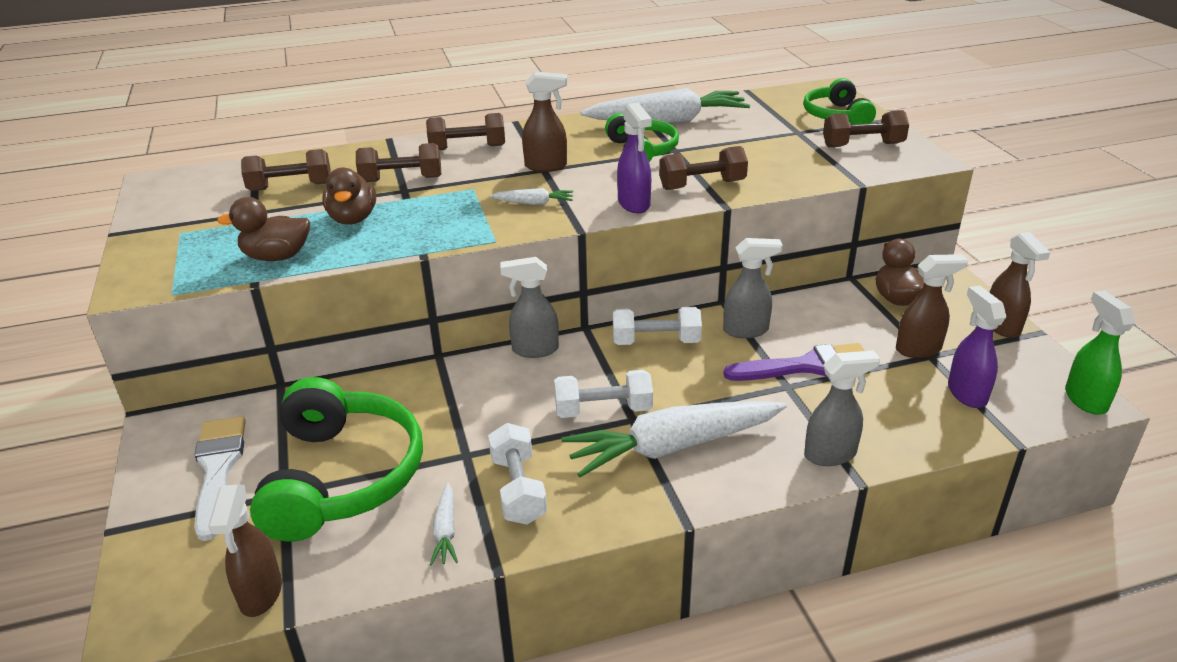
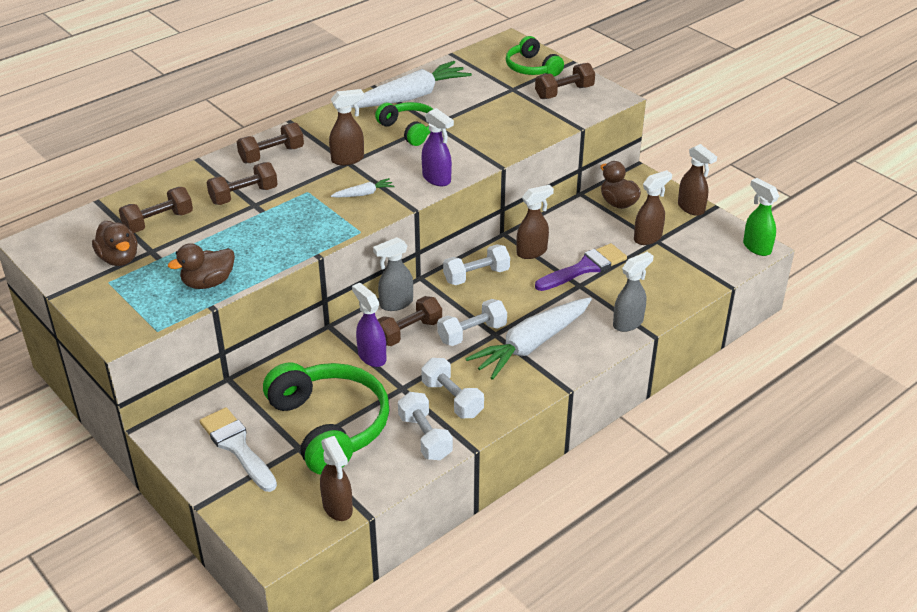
camera: 25 degrees left, 5 degrees up
(353, 219) = (237, 238): brown duck -> brown duck (119, 259)
(445, 531) = (425, 437): white carrot -> white dumbbell
(702, 185) = (473, 152): brown dumbbell -> brown dumbbell (408, 332)
(746, 330) = (532, 252): grey spray bottle -> brown spray bottle
(966, 393) = (688, 261): purple spray bottle -> purple spray bottle (371, 357)

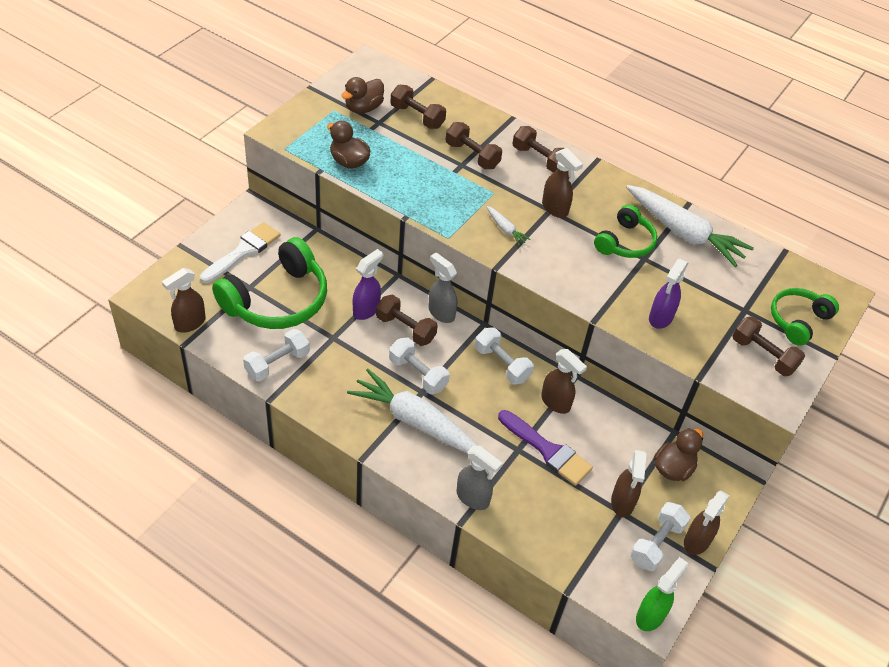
camera: 70 degrees right, 10 degrees up
(437, 179) = (551, 276): purple spray bottle -> purple spray bottle (660, 318)
(452, 399) = (327, 374): white dumbbell -> white dumbbell (656, 543)
(648, 238) = (622, 503): brown spray bottle -> brown spray bottle turned 60 degrees clockwise

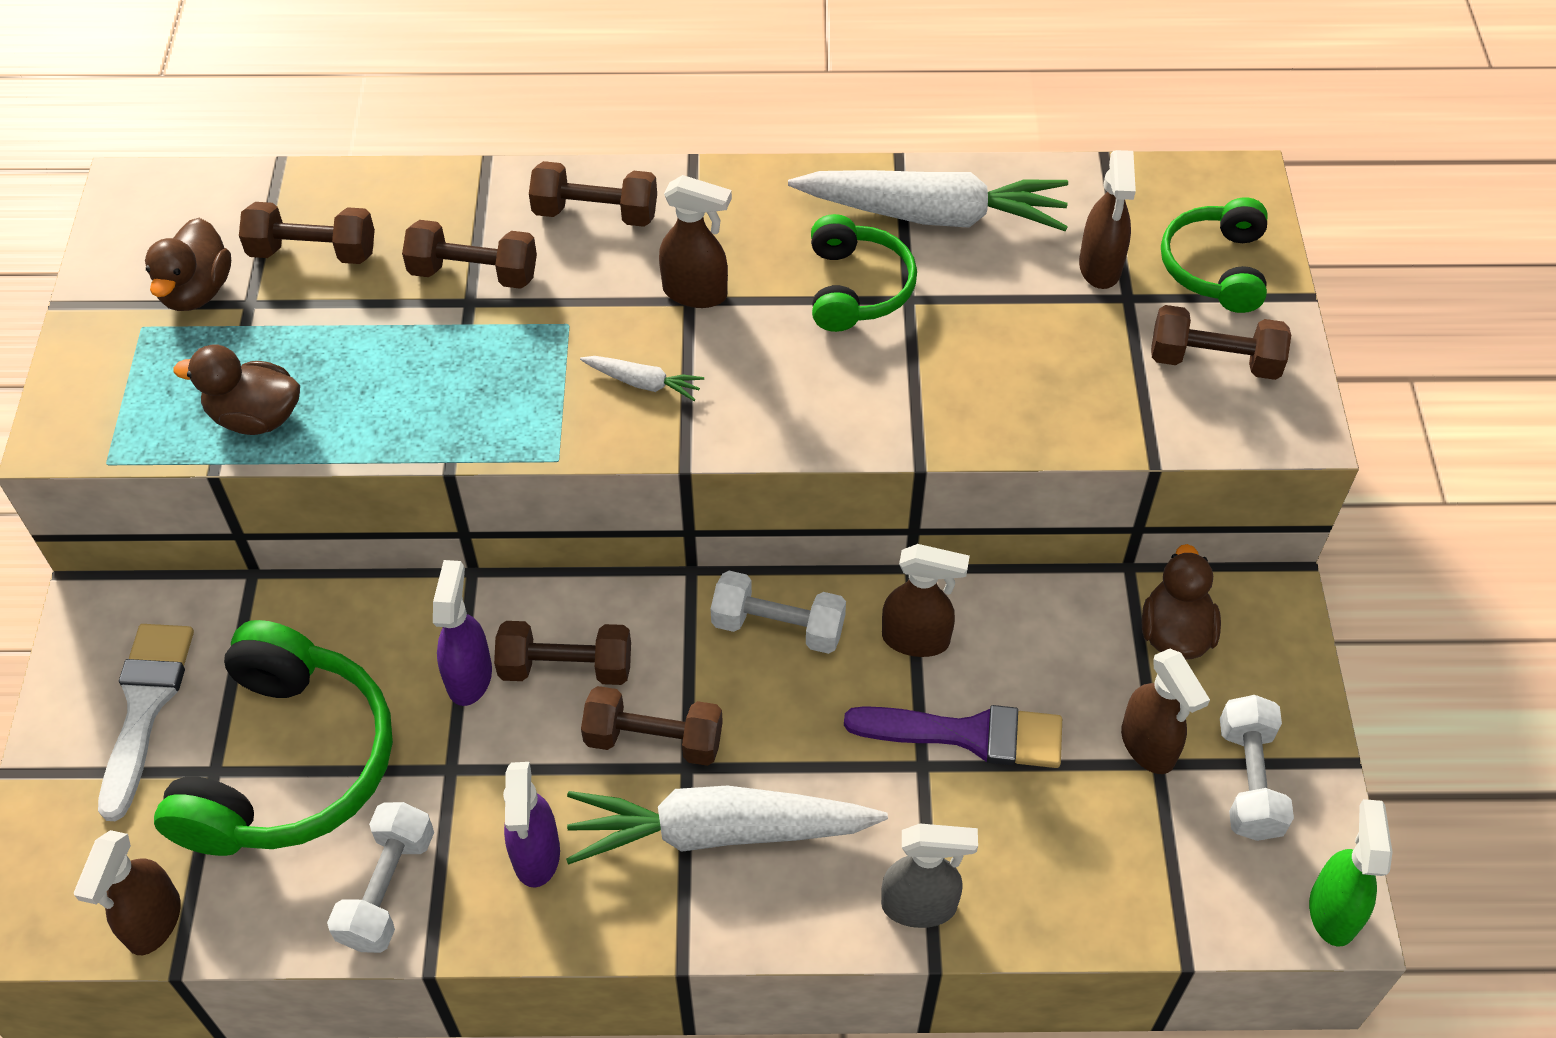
camera: 30 degrees left, 5 degrees up
(418, 374) = (654, 739): white dumbbell -> brown dumbbell
(441, 313) = (604, 597): grey spray bottle -> none
(660, 318) = (1016, 393): purple spray bottle -> purple spray bottle (536, 855)
(696, 541) = (1300, 735): brown spray bottle -> brown spray bottle (1100, 268)

